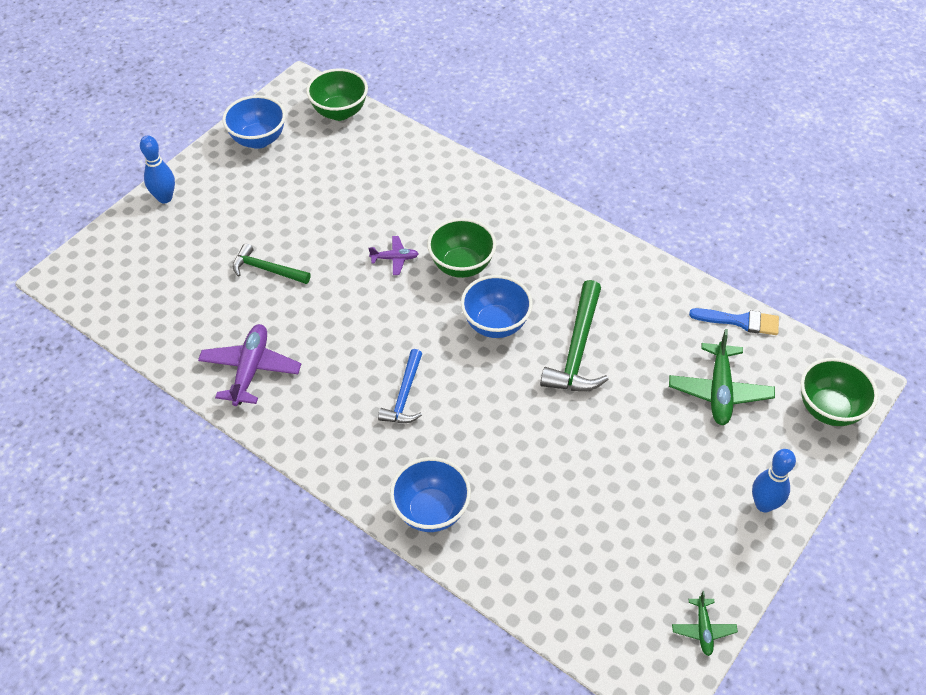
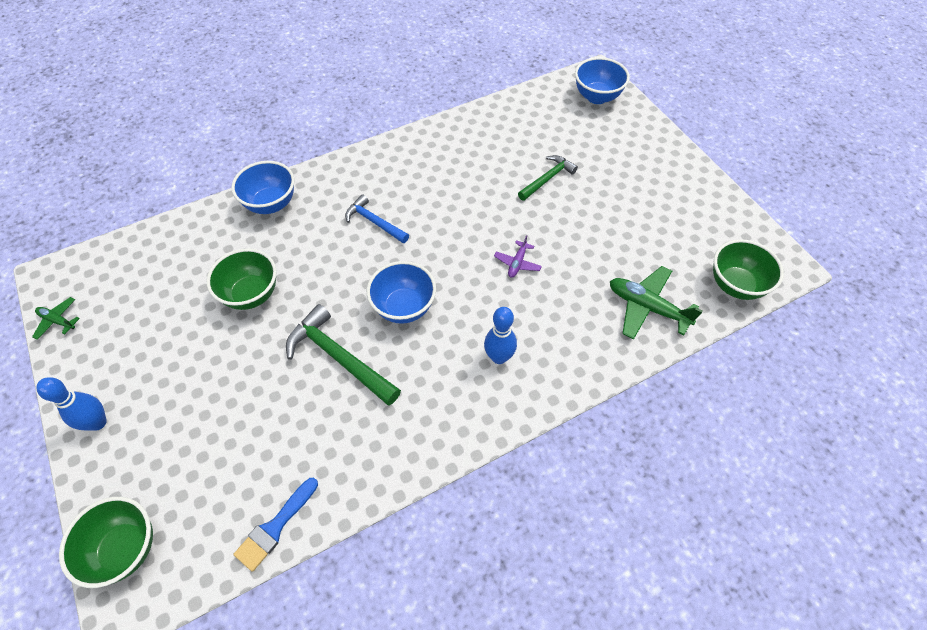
camera: 115 degrees right, 5 degrees up
(165, 198) = (657, 139): blue bowling pin -> blue bowling pin (499, 357)
(250, 369) = (454, 146): purple plane -> none
(258, 140) = (712, 213): blue bowl -> blue bowl (597, 97)
(461, 266) = (483, 309): green bowl -> green bowl (251, 294)
(719, 391) = (218, 454): green plane -> green plane (647, 307)

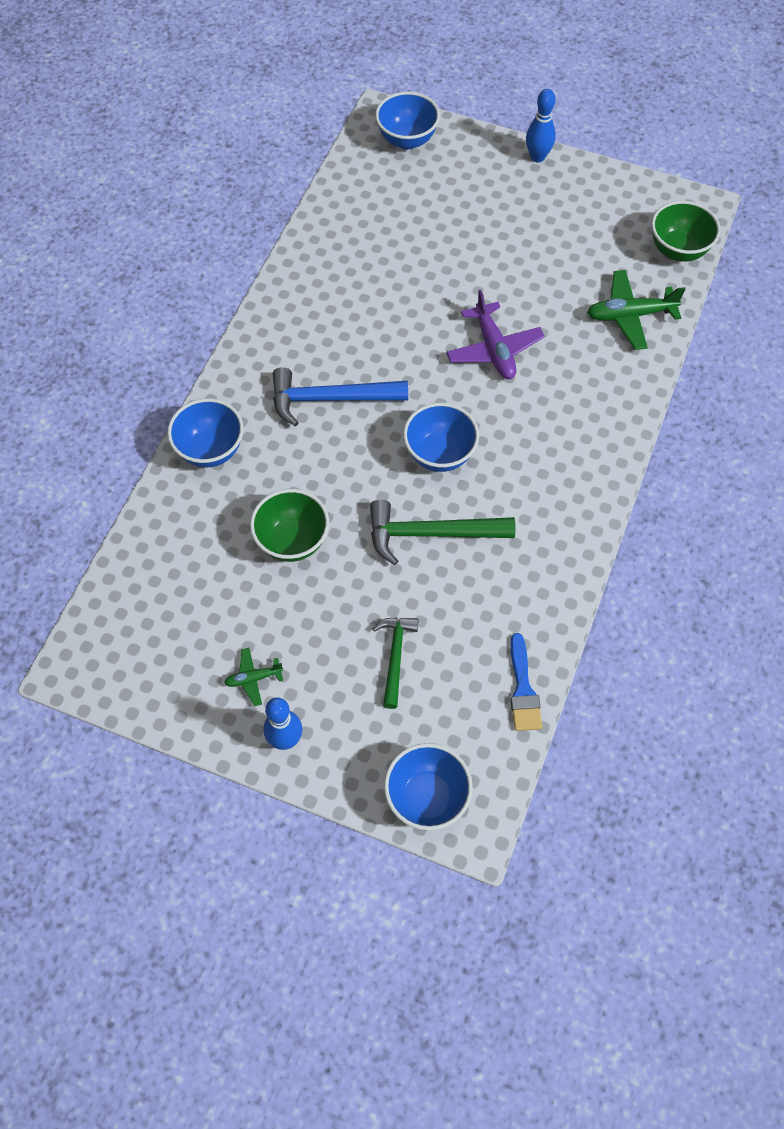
camera: 40 degrees left, 5 degrees up
(58, 321) = (134, 698): green plane -> green plane (253, 678)
(126, 548) = (427, 797): green bowl -> blue bowl
(374, 222) = (330, 399): blue hammer -> blue hammer, size x1.59
(499, 357) = (557, 438): blue bowling pin -> blue bowling pin (537, 157)
(517, 263) = (494, 349): purple plane -> purple plane, size x1.86
(547, 179) = (443, 253): green hammer -> green hammer (395, 656)

